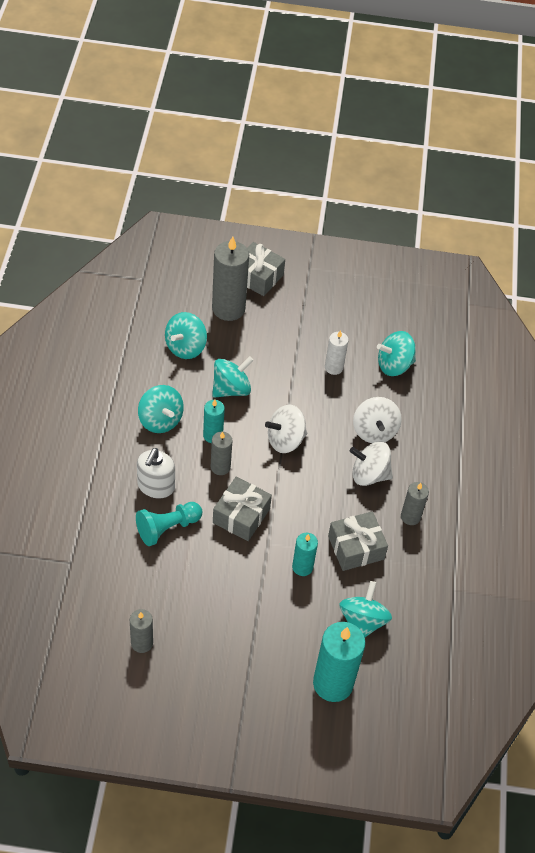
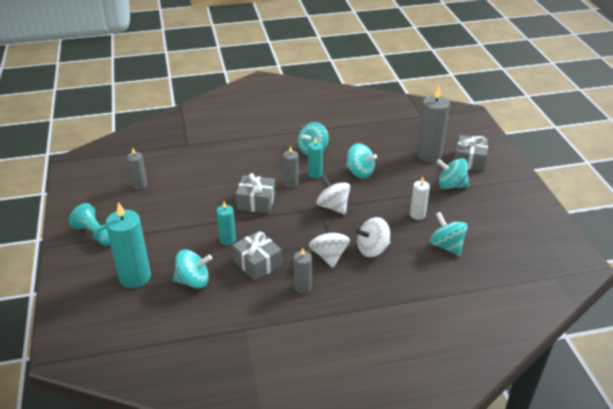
camera: 75 degrees right, 15 degrees down
(156, 486) = (260, 161): white soap dispenser -> none
(167, 528) = (230, 174): turquoise pawn -> turquoise pawn (95, 234)
(185, 347) = (380, 146): turquoise spinning top -> turquoise spinning top (451, 185)

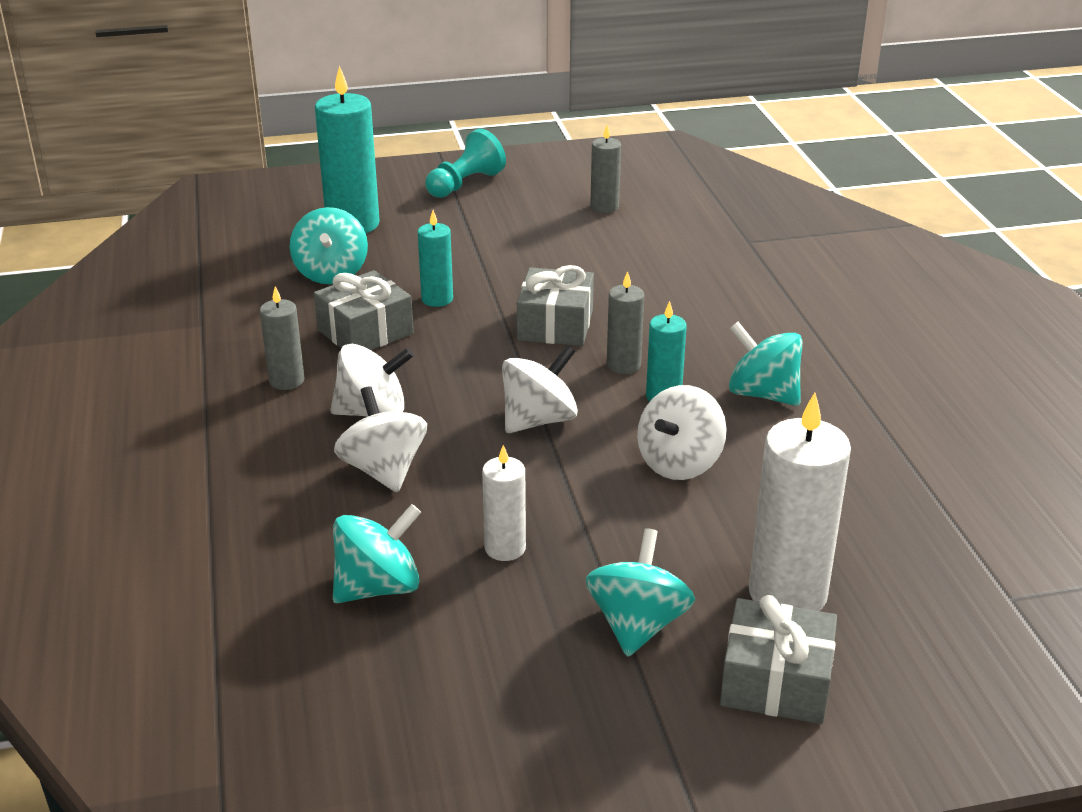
camera: 90 degrees right, 5 degrees down
(360, 172) = (679, 463): turquoise spinning top -> white spinning top
(429, 155) = (787, 594): grey candle -> white candle

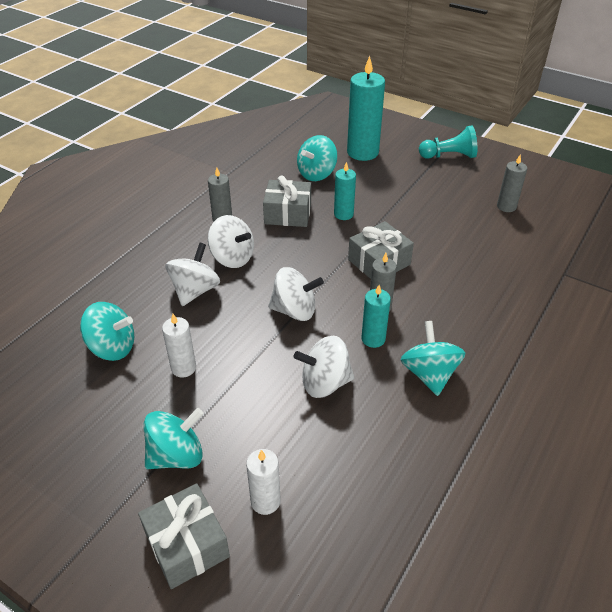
camera: 45 degrees right, 10 degrees up
(787, 594) = (265, 501): white candle -> white candle, size x0.55

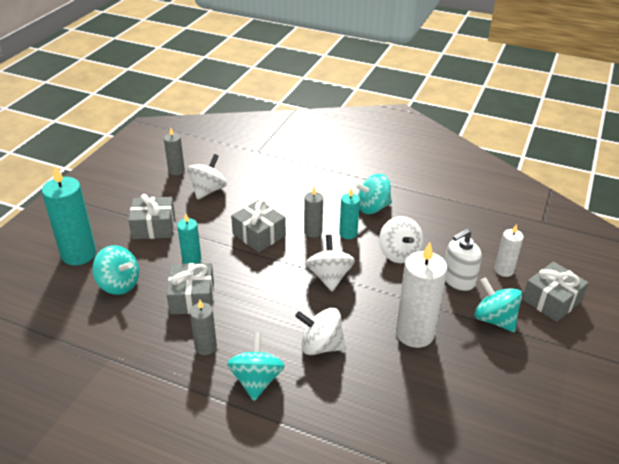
camera: 100 degrees left, 5 degrees down
(112, 347) = (410, 389): turquoise spinning top -> turquoise spinning top (256, 380)
(183, 368) = (414, 333): white candle -> white candle, size x1.82
(232, 258) = (268, 328): white spinning top -> white spinning top (208, 190)
(259, 436) = (458, 280): none -> white soap dispenser
(400, 192) = (154, 227): none -> grey gift
(449, 156) = (93, 199): turquoise pawn -> none

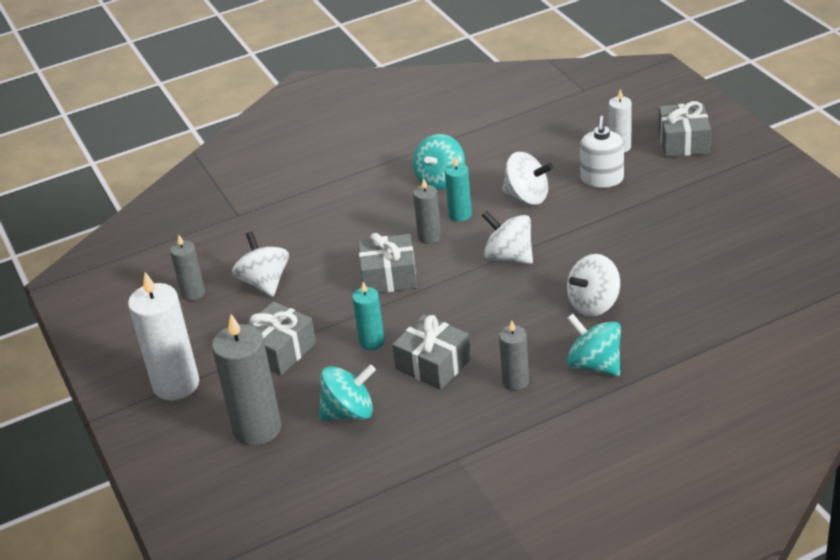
camera: 45 degrees left, 0 degrees up
(79, 254) = (257, 428): turquoise candle -> grey candle
(414, 333) = (638, 239): white candle -> white candle (176, 384)
(494, 319) = (671, 185): turquoise spinning top -> none

